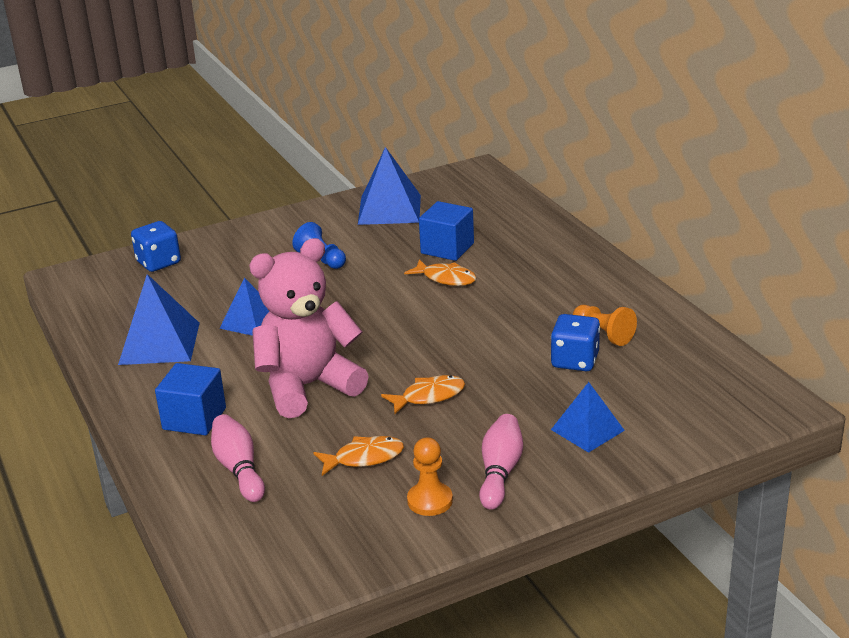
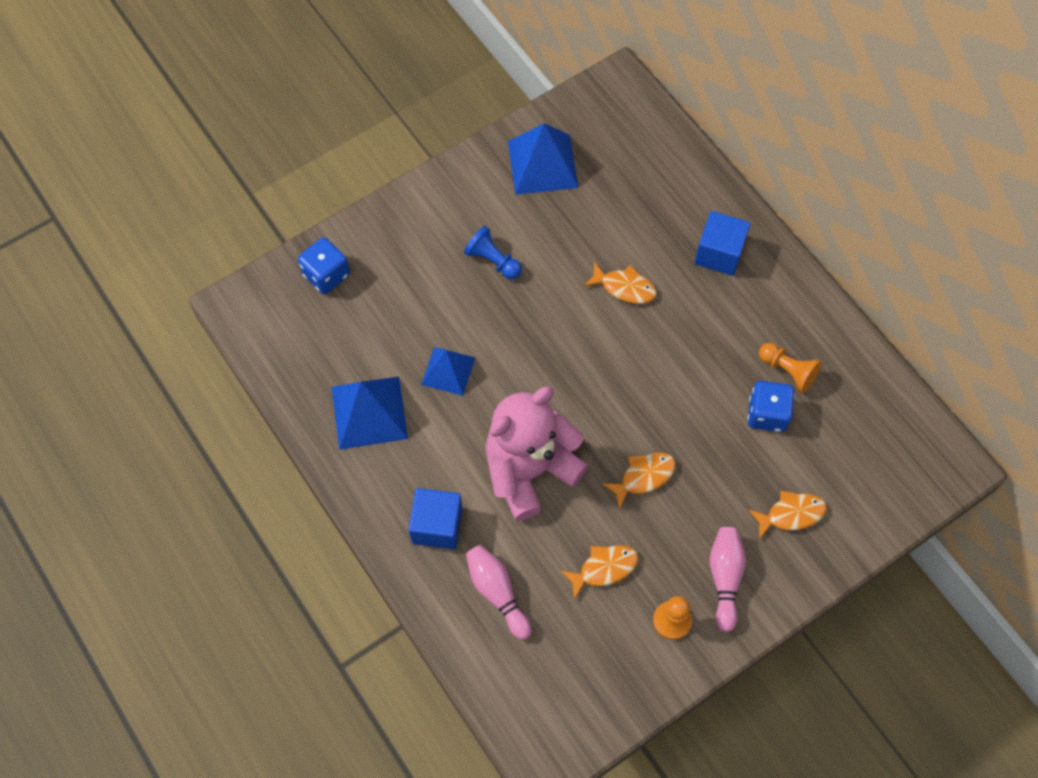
camera: 10 degrees left, 35 degrees up
(447, 248) = (616, 234): blue cube -> blue cube (719, 253)
(587, 430) = (791, 514): blue pyramid -> orange fish

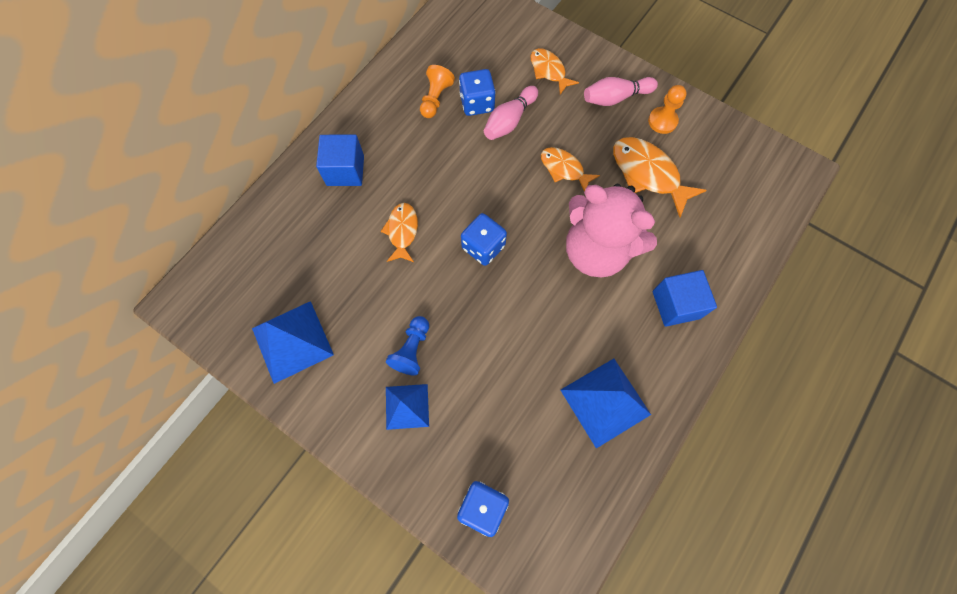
camera: 110 degrees left, 5 degrees up
(448, 371) = (536, 348): blue pyramid -> blue pyramid (407, 406)
(497, 593) = (705, 240): pink bowling pin -> pink bowling pin (509, 121)
(577, 359) = (483, 247): none -> blue dice
(604, 568) = (648, 174): orange fish -> orange fish, size x1.60

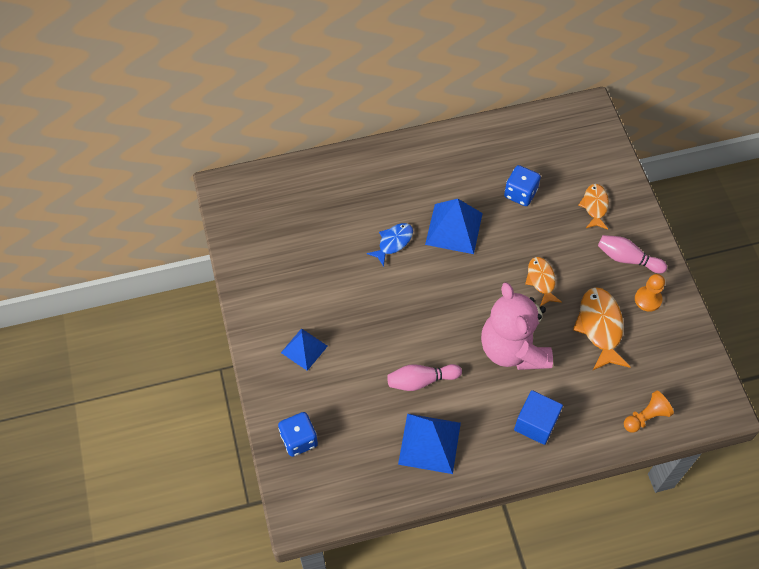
camera: 40 degrees right, 10 degrees down
(292, 341) = (269, 259): blue pyramid -> blue pyramid (454, 228)
(345, 170) = (390, 177): blue cube -> none
(402, 231) = (393, 242): orange fish -> blue fish
(412, 349) = (336, 319): blue pawn -> none
(435, 99) = (493, 171): orange pawn -> orange pawn (646, 417)
(483, 247) = (438, 290): blue dice -> none
(509, 121) = (532, 221): pink bowling pin -> pink bowling pin (421, 381)

